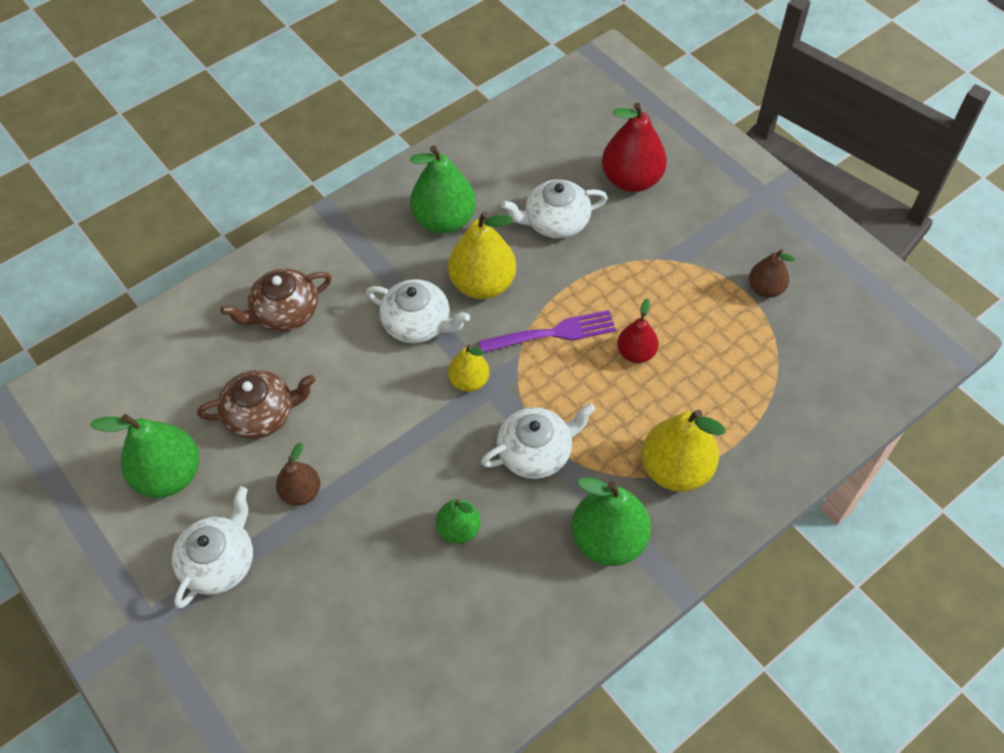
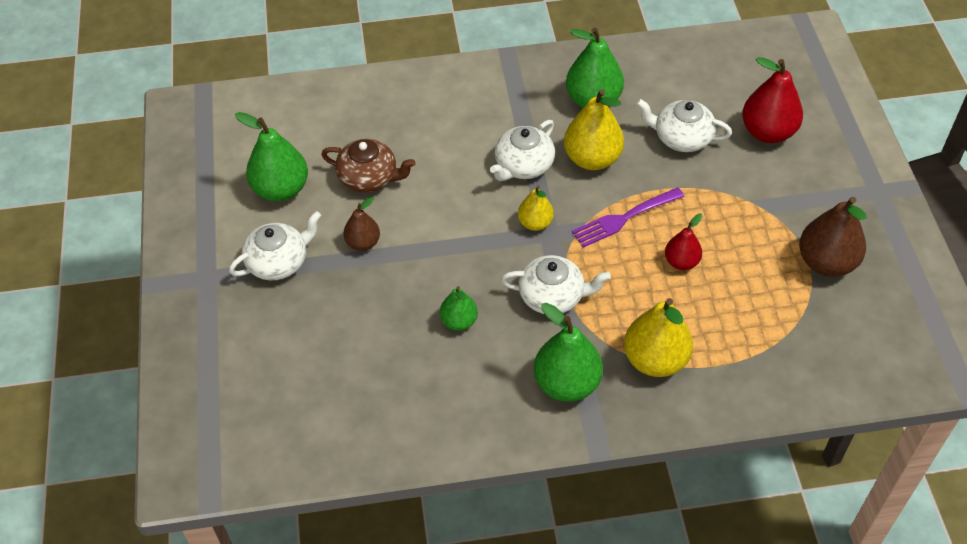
camera: 30 degrees right, 5 degrees down
(285, 312) = (430, 115): brown teapot -> none
(418, 323) = (523, 165): white teapot -> white teapot turned 75 degrees clockwise
(553, 333) = (624, 218): purple fork -> purple fork turned 135 degrees clockwise
(765, 289) = (826, 262): brown pear -> brown pear, size x1.73

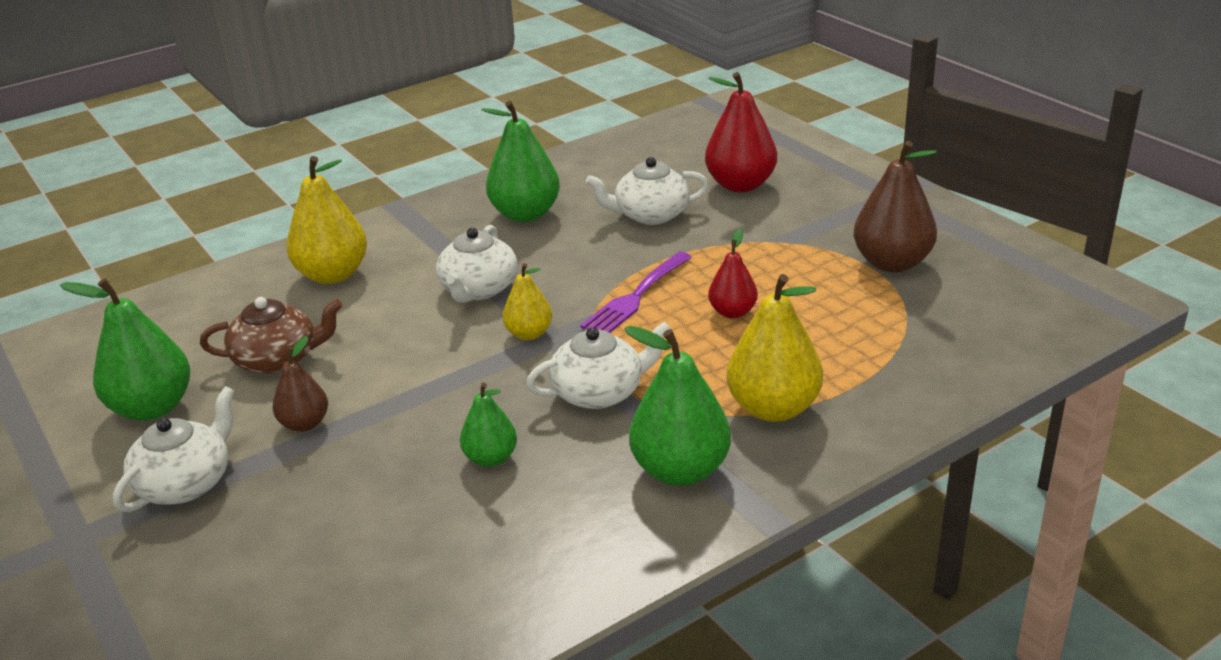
camera: 25 degrees left, 20 degrees down
(592, 159) = (559, 260): yellow pear -> yellow pear (333, 274)

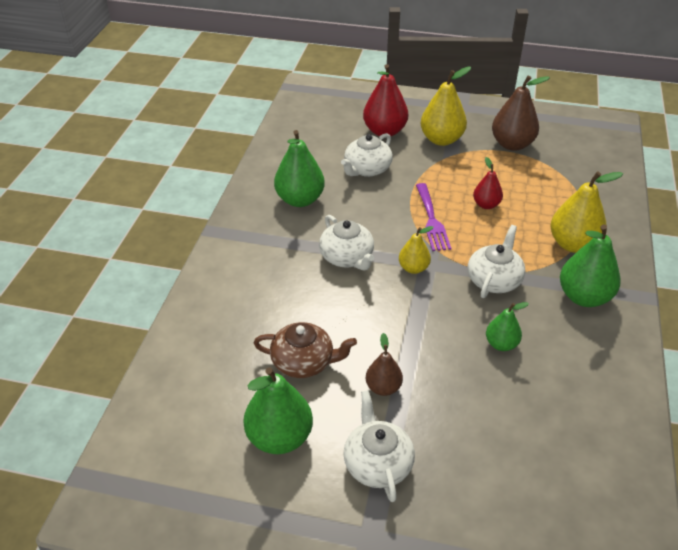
camera: 45 degrees left, 10 degrees up
(278, 359) = (304, 362): brown teapot -> brown teapot turned 60 degrees clockwise
(333, 274) = (248, 294): yellow pear -> yellow pear (441, 140)

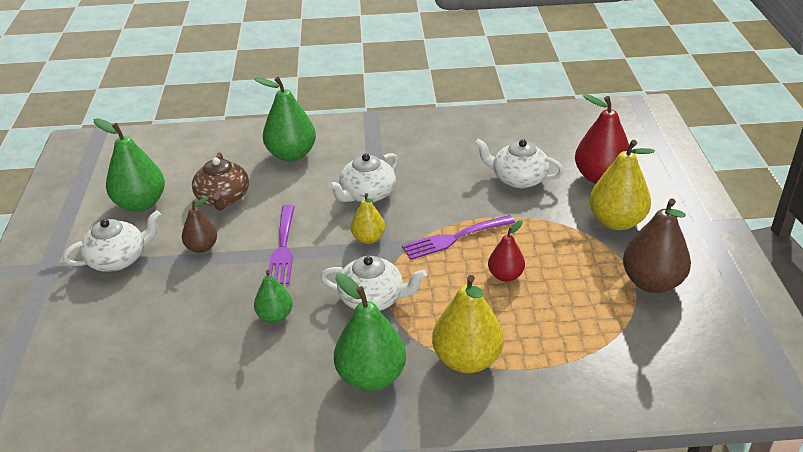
camera: 75 degrees right, 5 degrees down
(300, 200) = (440, 149): green pear -> green pear (291, 154)
(406, 326) = (283, 248): none -> purple fork

